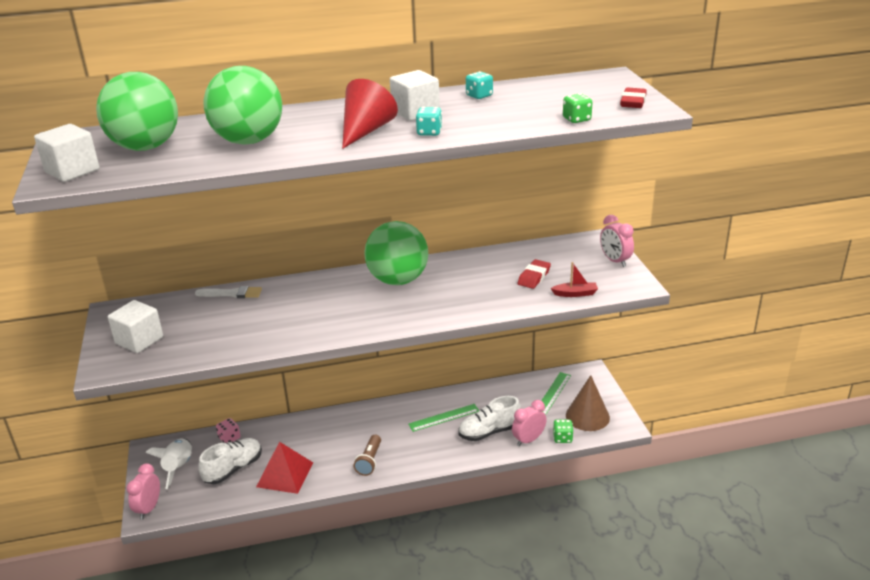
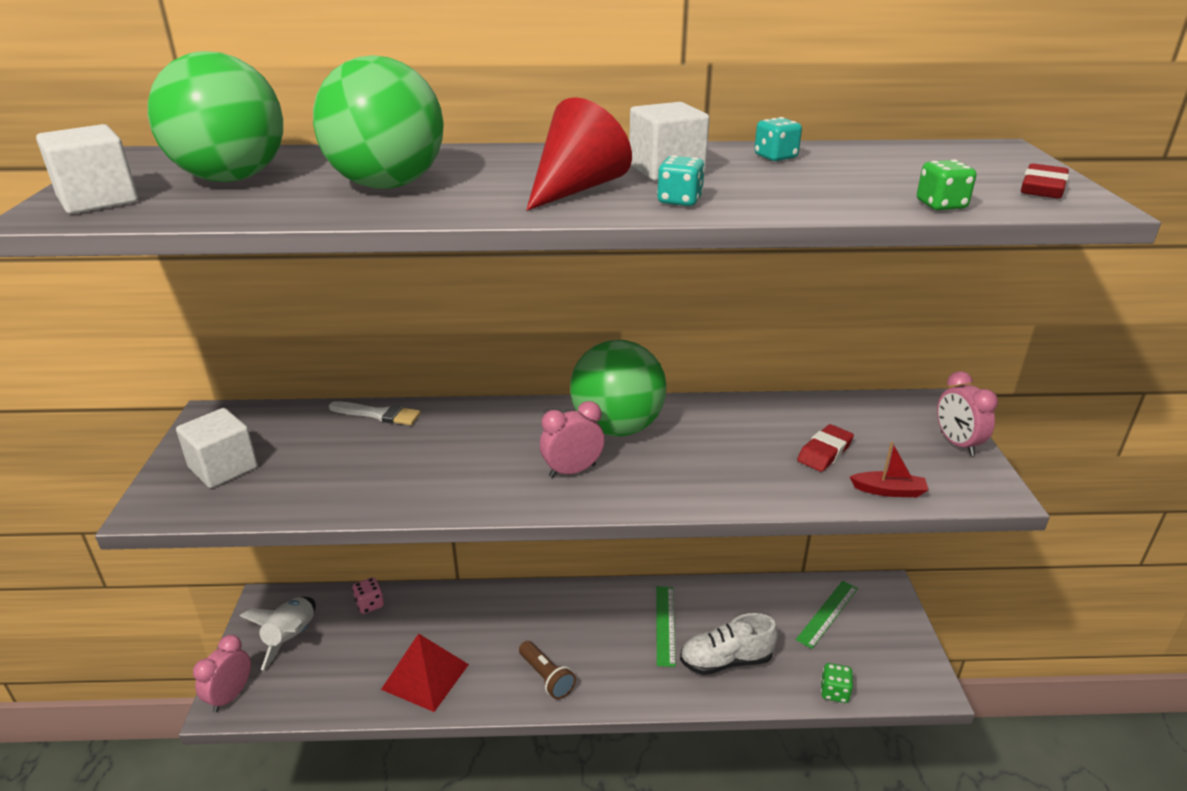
camera: 10 degrees right, 0 degrees up
(233, 469) = (360, 654): white shoe -> none
(369, 461) = (546, 677): brown flashlight -> brown flashlight turned 60 degrees counterclockwise
(444, 417) = (665, 625): green ruler -> green ruler turned 75 degrees counterclockwise
(528, 440) = (782, 685): pink clock -> pink clock (572, 471)
(587, 416) = (876, 661): brown cone -> none

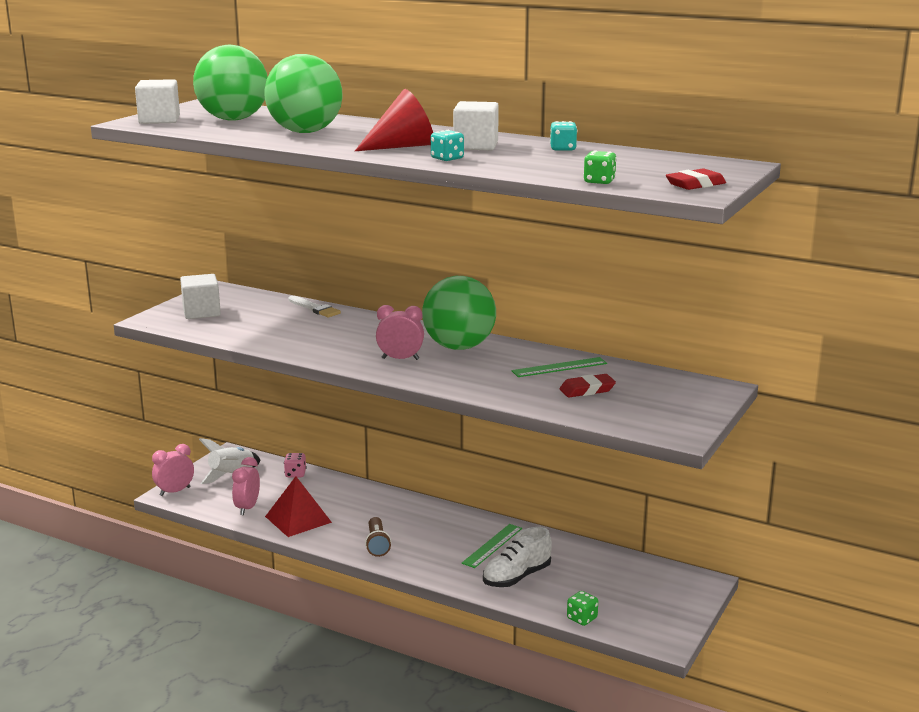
camera: 30 degrees right, 10 degrees down
(726, 661) = (516, 577): white shoe -> white shoe turned 60 degrees counterclockwise
(827, 613) = (632, 579): green ruler -> green ruler (559, 367)
(888, 491) = (601, 416): red boat -> none
(956, 443) = (699, 409): pink clock -> pink clock (247, 508)

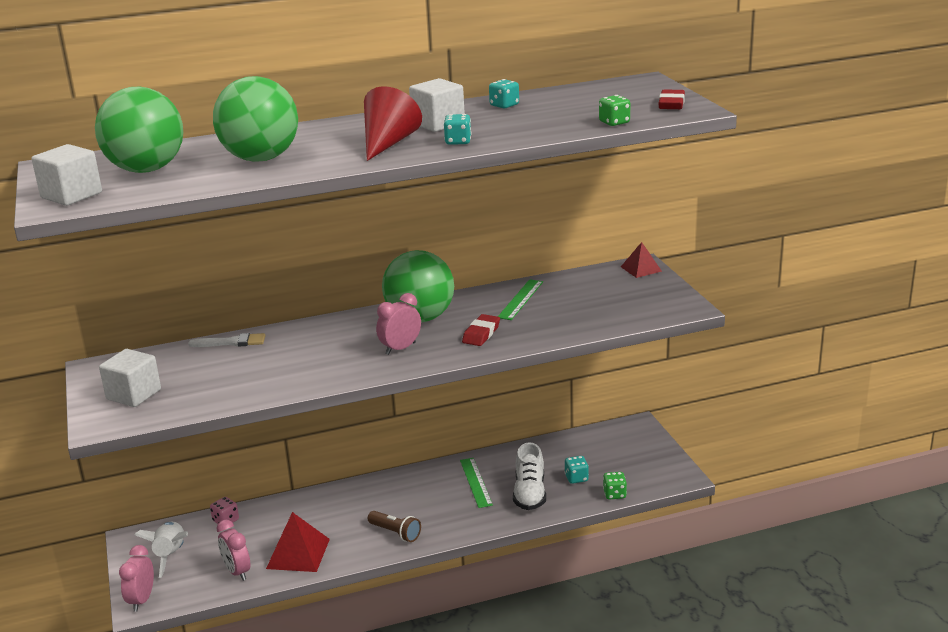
camera: 45 degrees left, 5 degrees up
(573, 588) = (576, 478): none -> turquoise dice
(587, 390) = (573, 306): red eraser -> red eraser (481, 334)
(714, 390) = (641, 269): none -> red pyramid

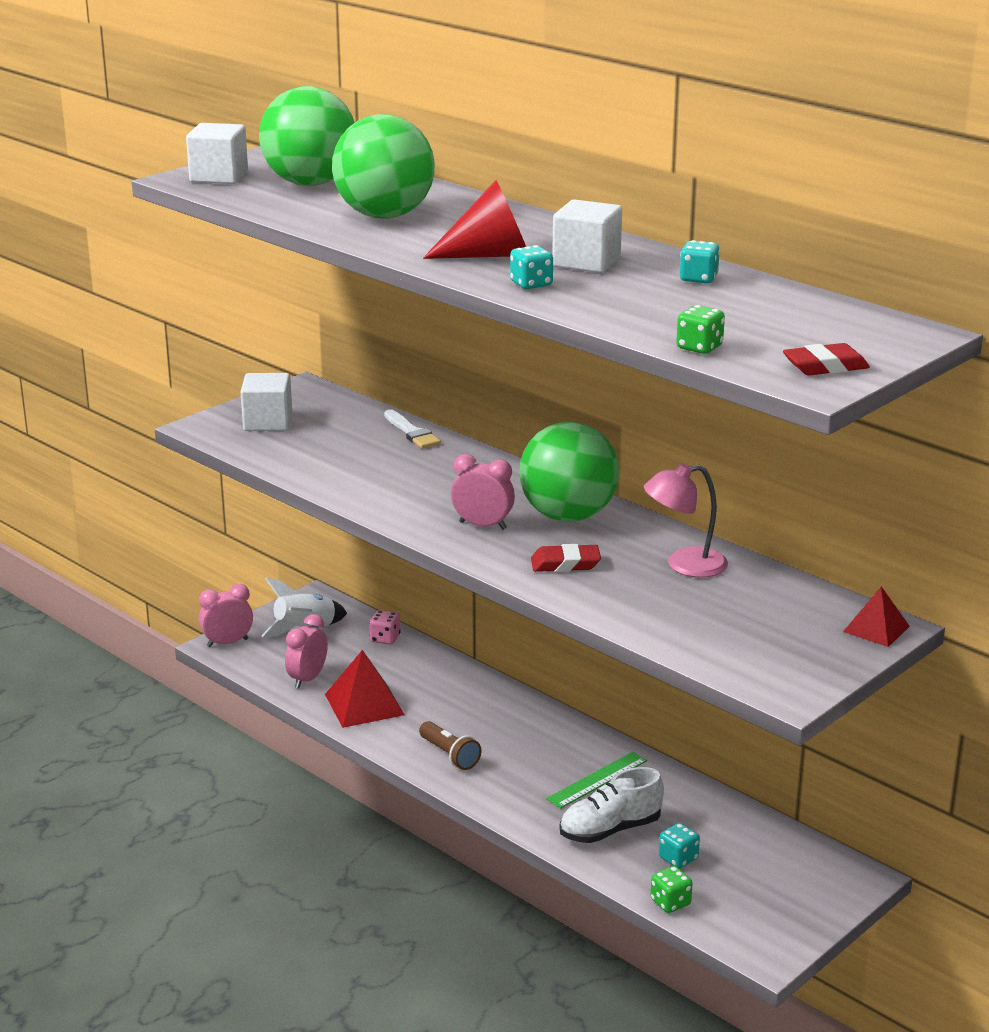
camera: 60 degrees right, 0 degrees up
(395, 533) = (449, 755): brown flashlight -> brown flashlight turned 45 degrees counterclockwise
(520, 299) = (684, 565): green ruler -> pink lamp

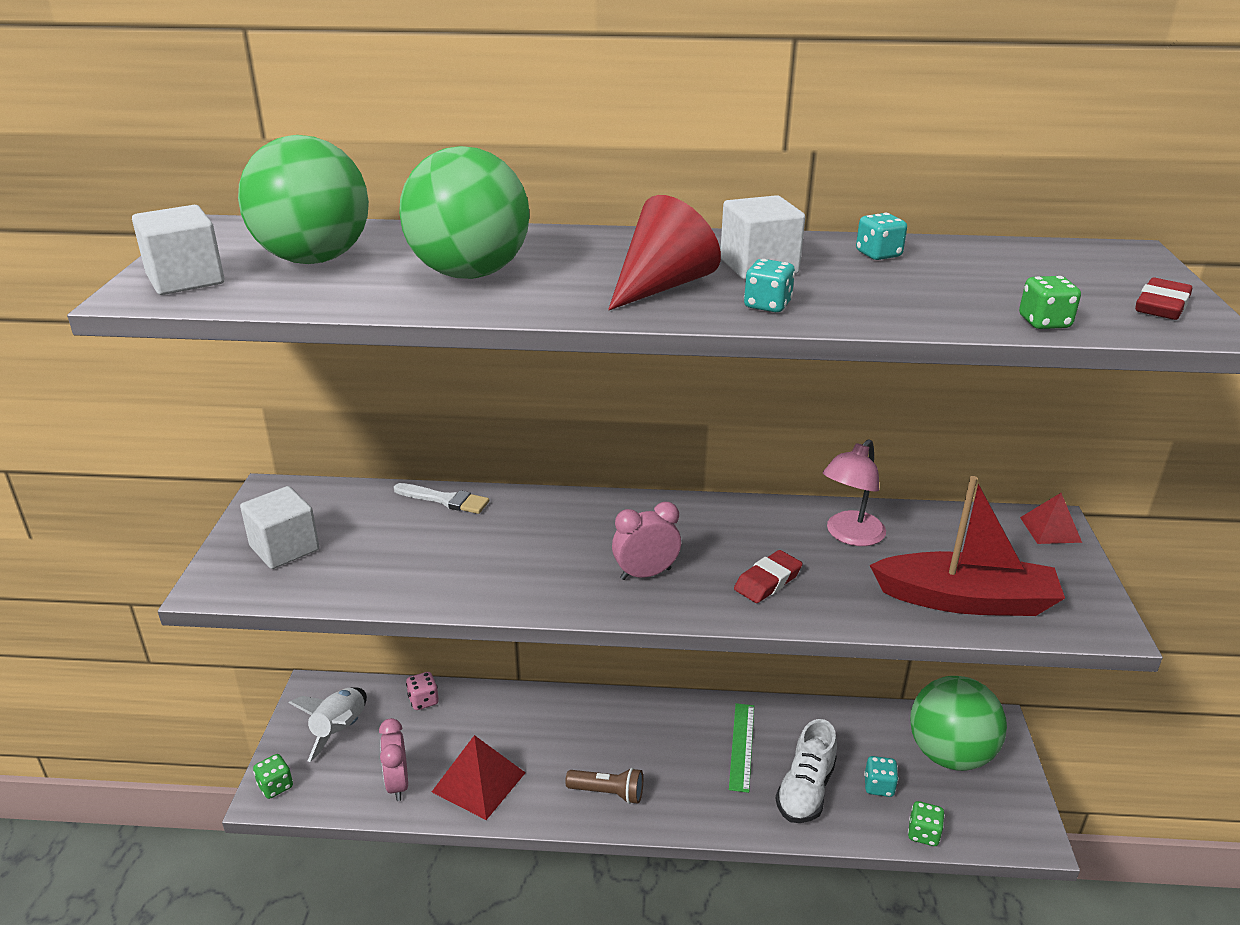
camera: 40 degrees left, 5 degrees up
(227, 643) = (275, 786): pink clock -> green dice
(568, 516) = (697, 529): green ball -> green ball (949, 754)
(703, 634) = (966, 600): none -> red boat

